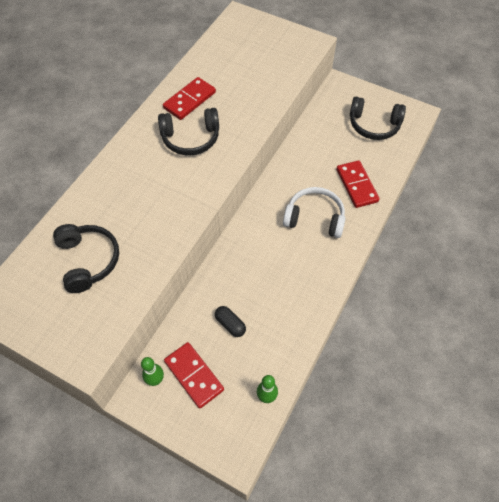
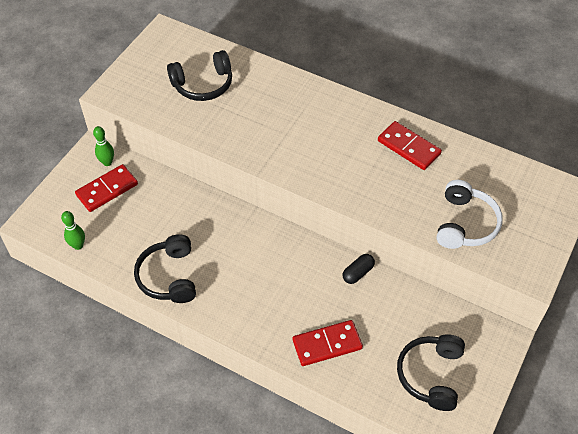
camera: 90 degrees right, 5 degrees down
(191, 138) = (351, 151): black headphones -> black headphones (168, 276)
(230, 324) = (154, 216): black capsule -> black capsule (358, 273)
(314, 218) = (279, 295): white headphones -> white headphones (465, 224)

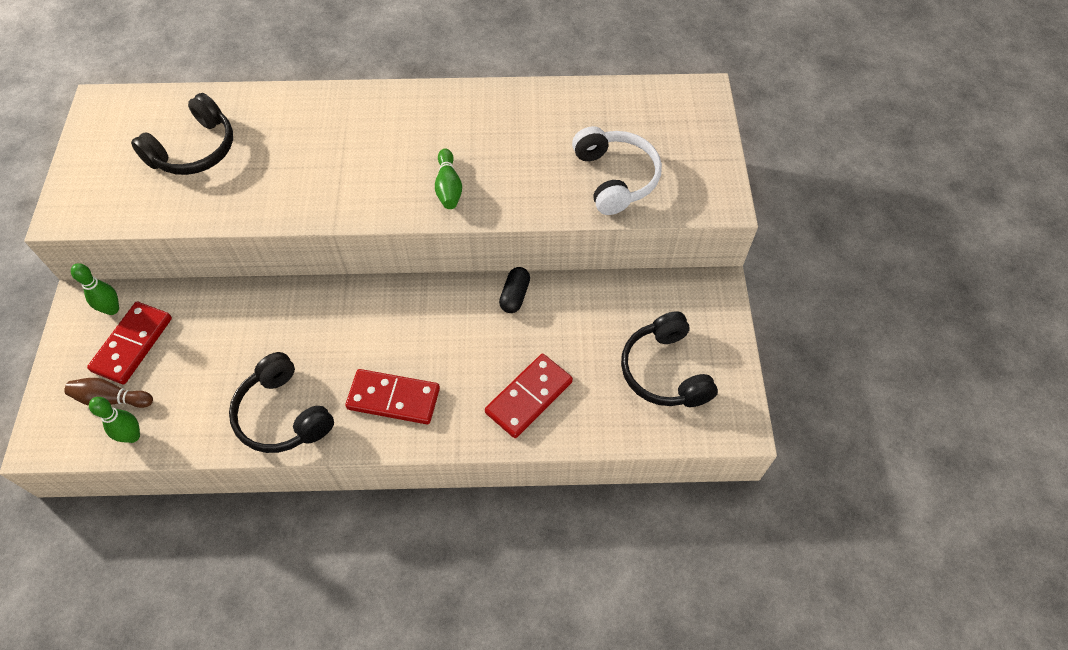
camera: 30 degrees left, 5 degrees up
(78, 217) = (111, 399): none -> brown bowling pin
(347, 179) = (448, 187): none -> green bowling pin
(408, 147) = (499, 119): red domino -> red domino (393, 399)

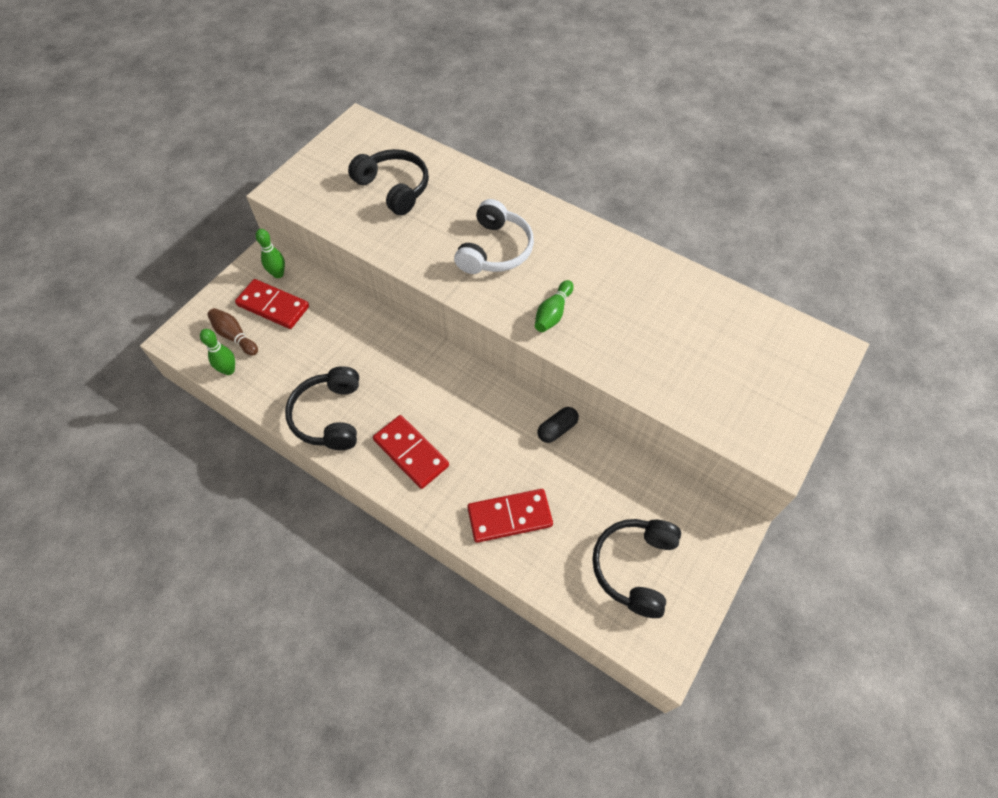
camera: 35 degrees right, 0 degrees up
(132, 344) = (273, 306): red domino -> red domino turned 60 degrees clockwise
(195, 150) = (394, 188): black headphones -> black headphones turned 120 degrees counterclockwise
(615, 178) = (695, 381): white headphones -> white headphones (495, 250)

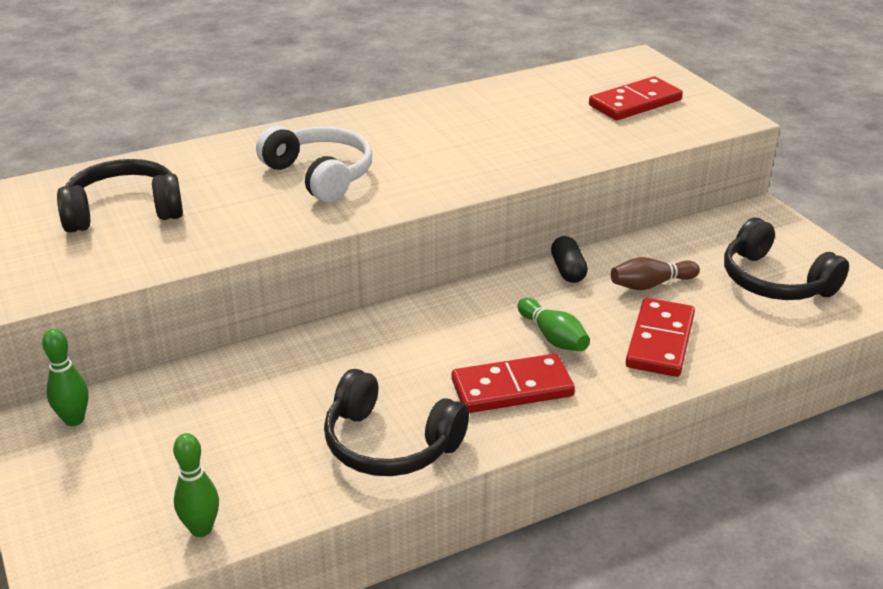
camera: 60 degrees left, 25 degrees down
(234, 336) = (141, 503): brown bowling pin -> brown bowling pin (651, 285)
(273, 306) = (130, 443): red domino -> red domino (635, 103)
(553, 313) = (453, 170): green bowling pin -> green bowling pin (553, 337)

